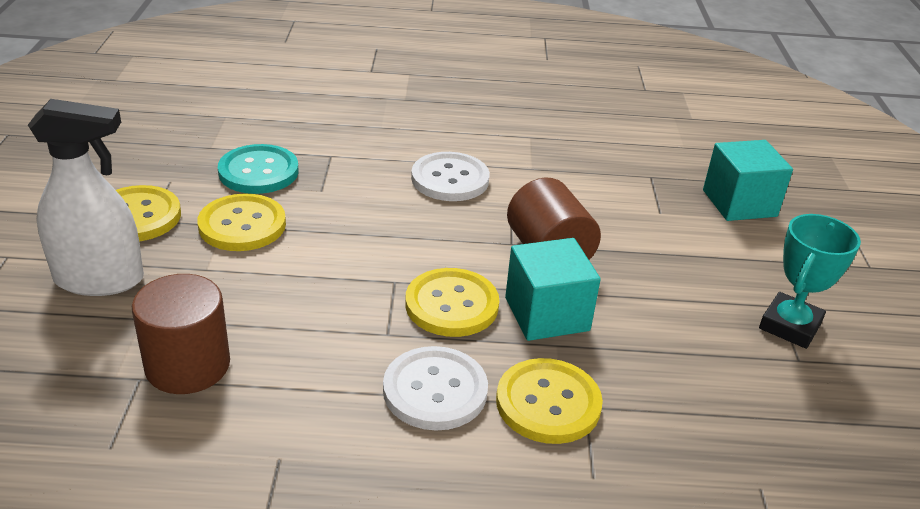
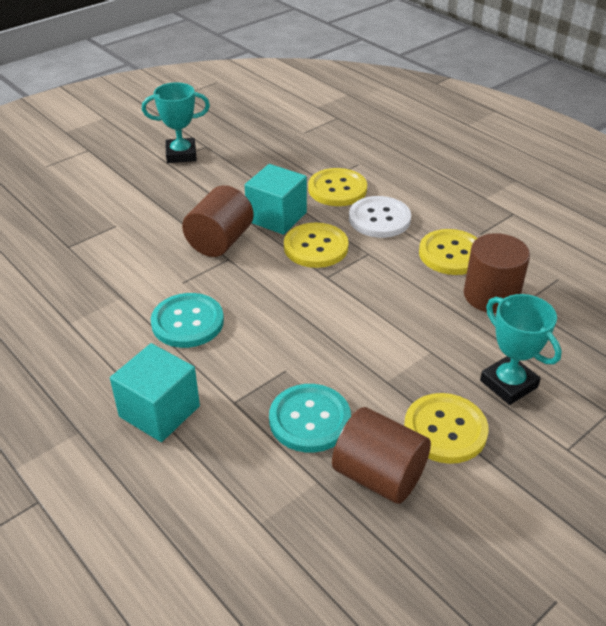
camera: 130 degrees left, 5 degrees up
(99, 279) = (508, 384): white spray bottle -> turquoise trophy
(167, 168) = (379, 476): none -> brown cylinder
(242, 225) = (375, 372): yellow button -> yellow button (451, 254)
(450, 179) = (187, 322): white button -> turquoise button
(739, 203) = (65, 204): turquoise cube -> turquoise cube (159, 411)

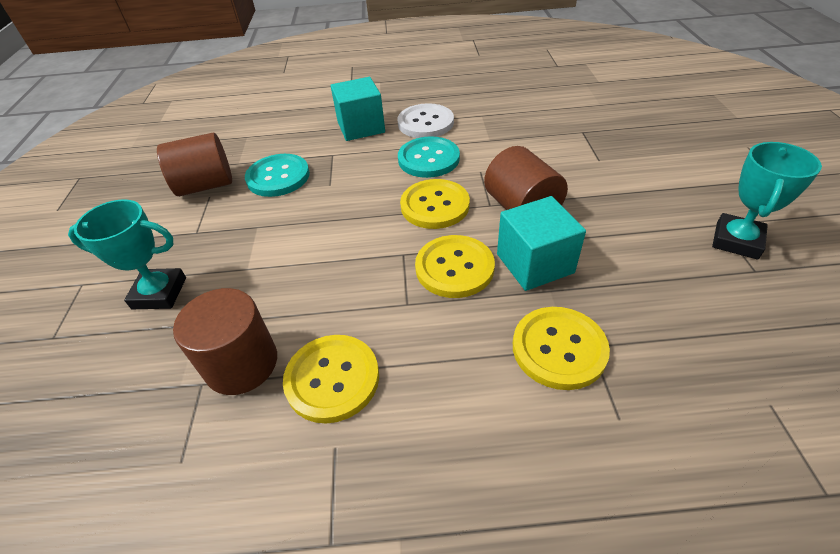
camera: 130 degrees right, 5 degrees up
(379, 219) = (459, 352): white button -> white button (425, 123)
(445, 430) = (185, 231): yellow button -> yellow button (435, 206)

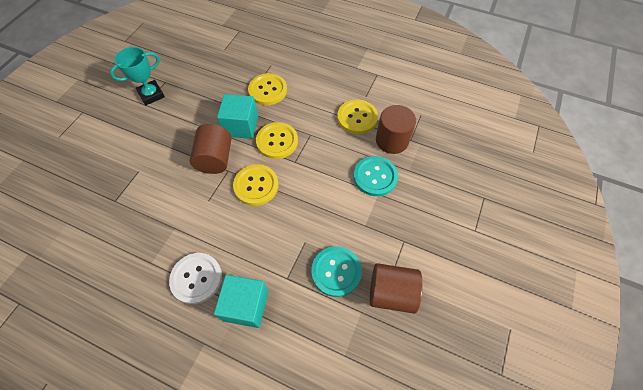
camera: 155 degrees left, 15 degrees up
(159, 293) = (428, 200): turquoise trophy -> none
(428, 159) = (228, 231): turquoise button -> turquoise button (375, 177)

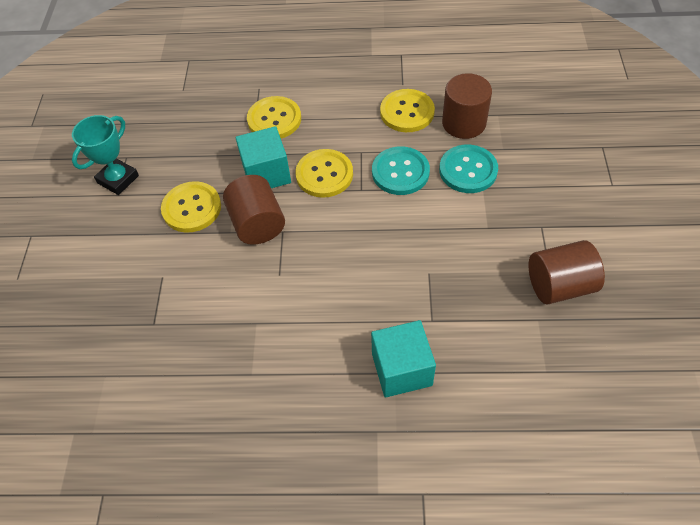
camera: 20 degrees left, 5 degrees down
(196, 278) = (322, 366): white button -> none
(256, 185) = (330, 234): yellow button -> yellow button (191, 208)
(336, 271) = (484, 289): turquoise button -> turquoise button (400, 172)

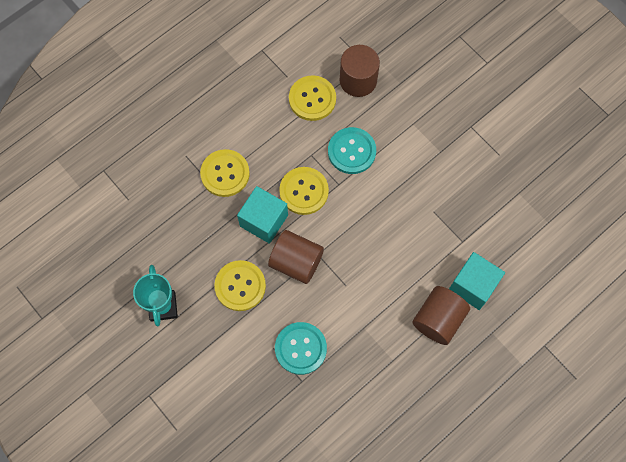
camera: 45 degrees left, 15 degrees up
(468, 170) = (393, 117): turquoise button -> turquoise button (300, 348)
(559, 285) = (513, 161): brown cylinder -> brown cylinder (438, 319)

